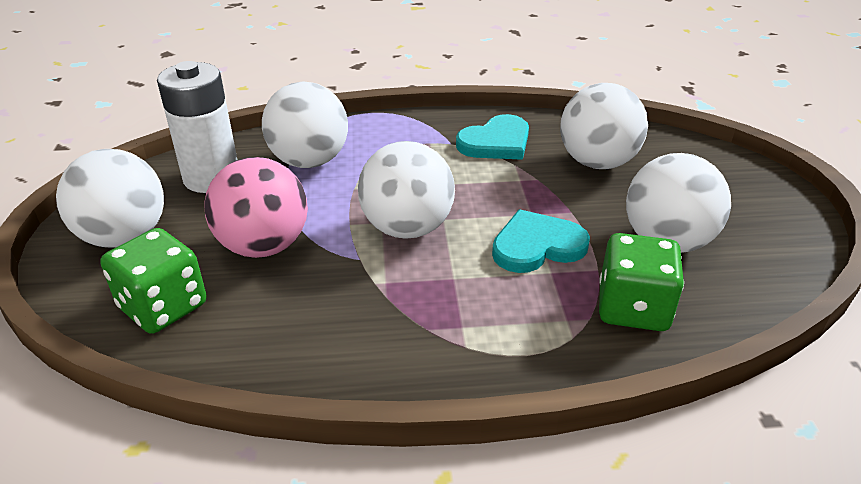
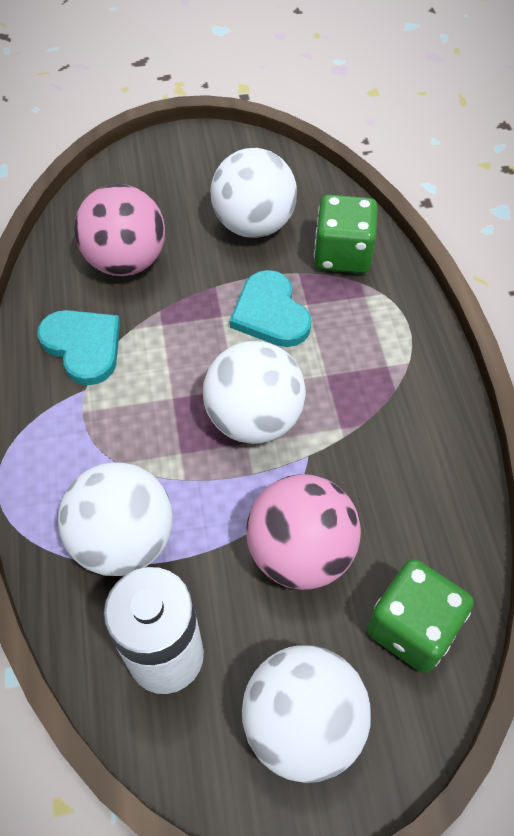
camera: 95 degrees left, 20 degrees up
(597, 162) = (126, 261): white ball -> pink ball

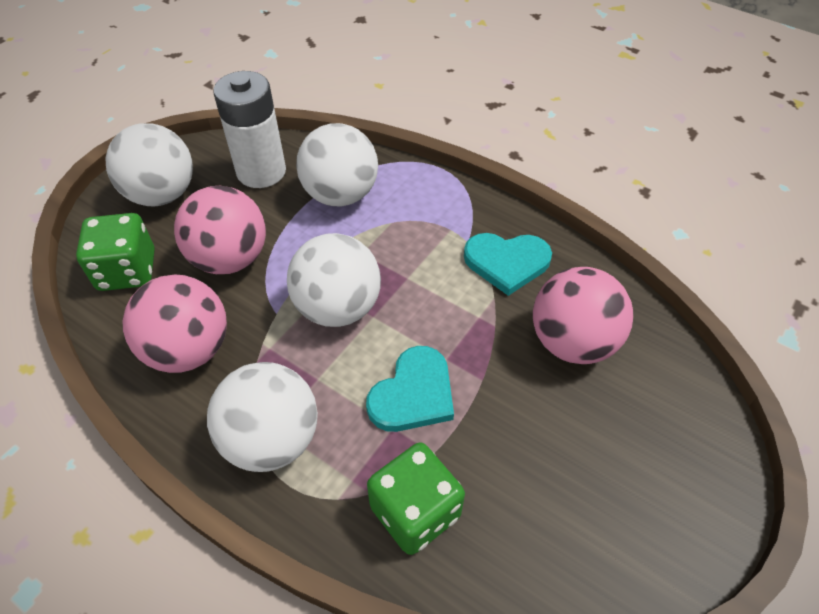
camera: 135 degrees right, 5 degrees down
(253, 225) = (528, 470): white ball -> white ball (272, 439)
(270, 313) = (413, 394): turquoise heart -> turquoise heart turned 105 degrees clockwise
(408, 481) = (189, 350): none -> pink ball

